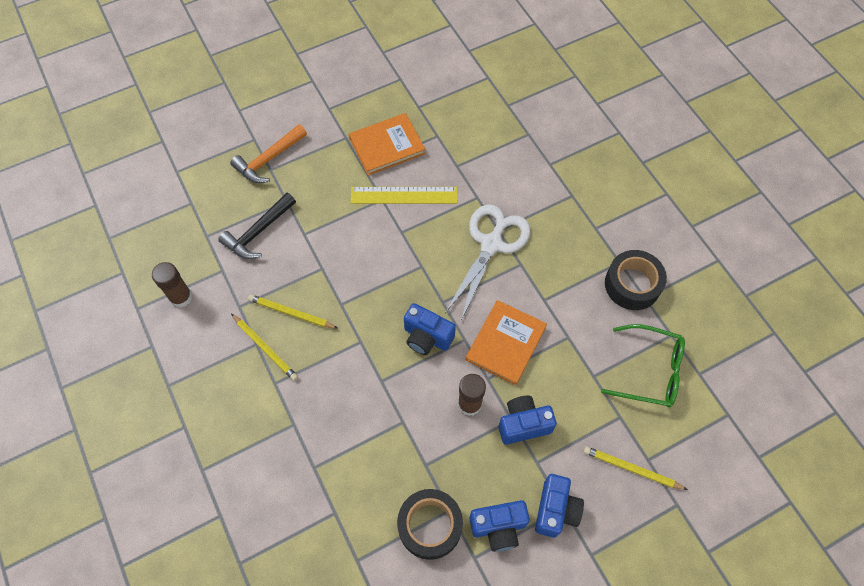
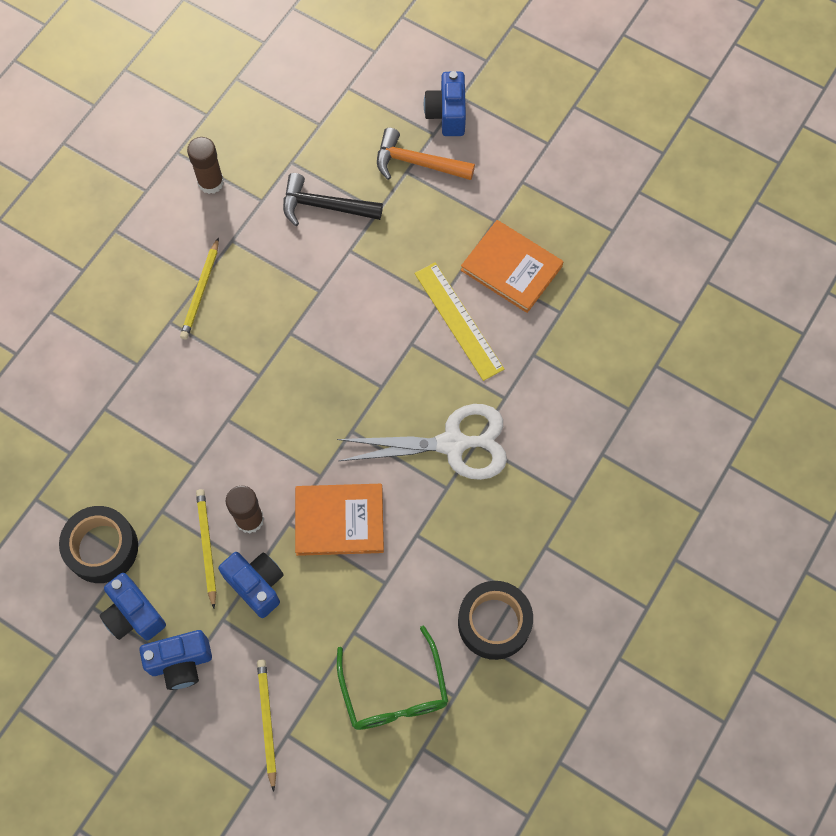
camera: 60 degrees right, 5 degrees up
(291, 313) = (252, 292): yellow pencil -> yellow pencil (207, 547)
(427, 337) = (301, 437): blue camera -> blue camera (447, 114)

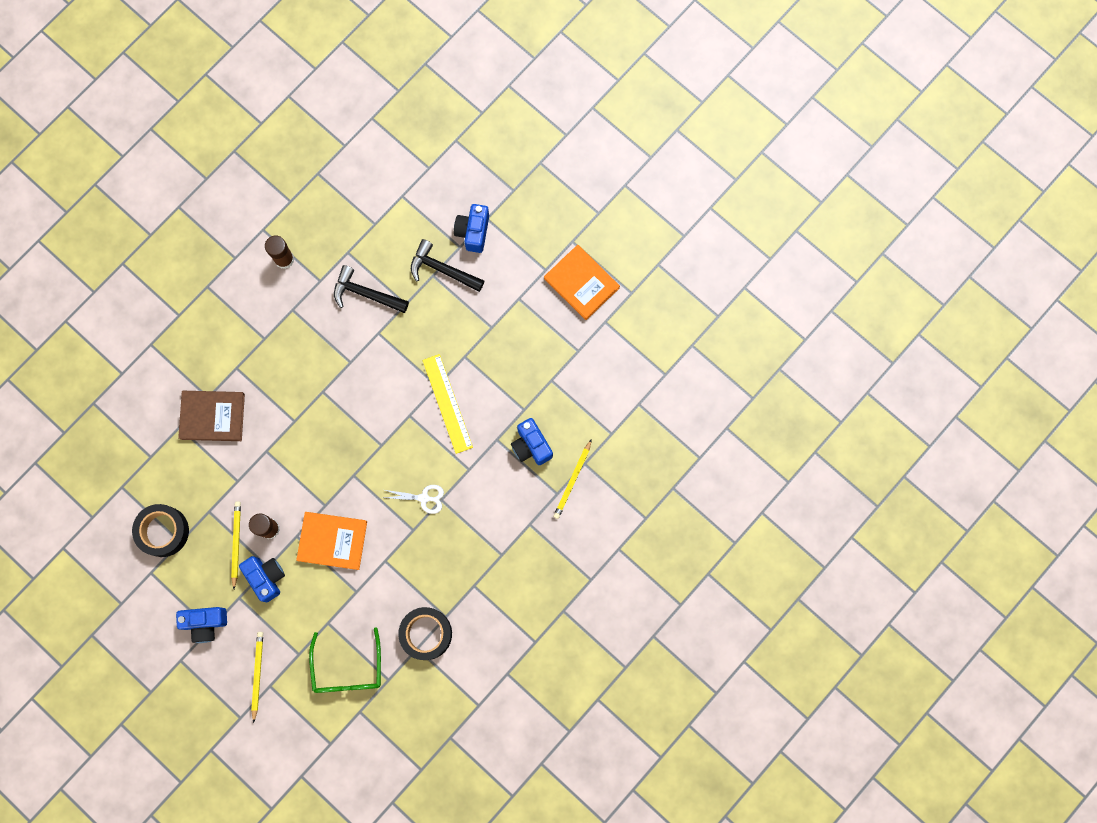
camera: 10 degrees right, 10 degrees up
(134, 615) = (178, 583): blue camera -> blue camera (531, 446)
(147, 387) = (212, 416): none -> brown book
(201, 291) = (262, 347): yellow pencil -> yellow pencil (572, 480)
(417, 163) = (442, 269): orange hammer -> black hammer
(453, 444) = (424, 498): white scissors -> white scissors, size x0.50
(511, 268) = (495, 368): orange book -> orange book (581, 283)

